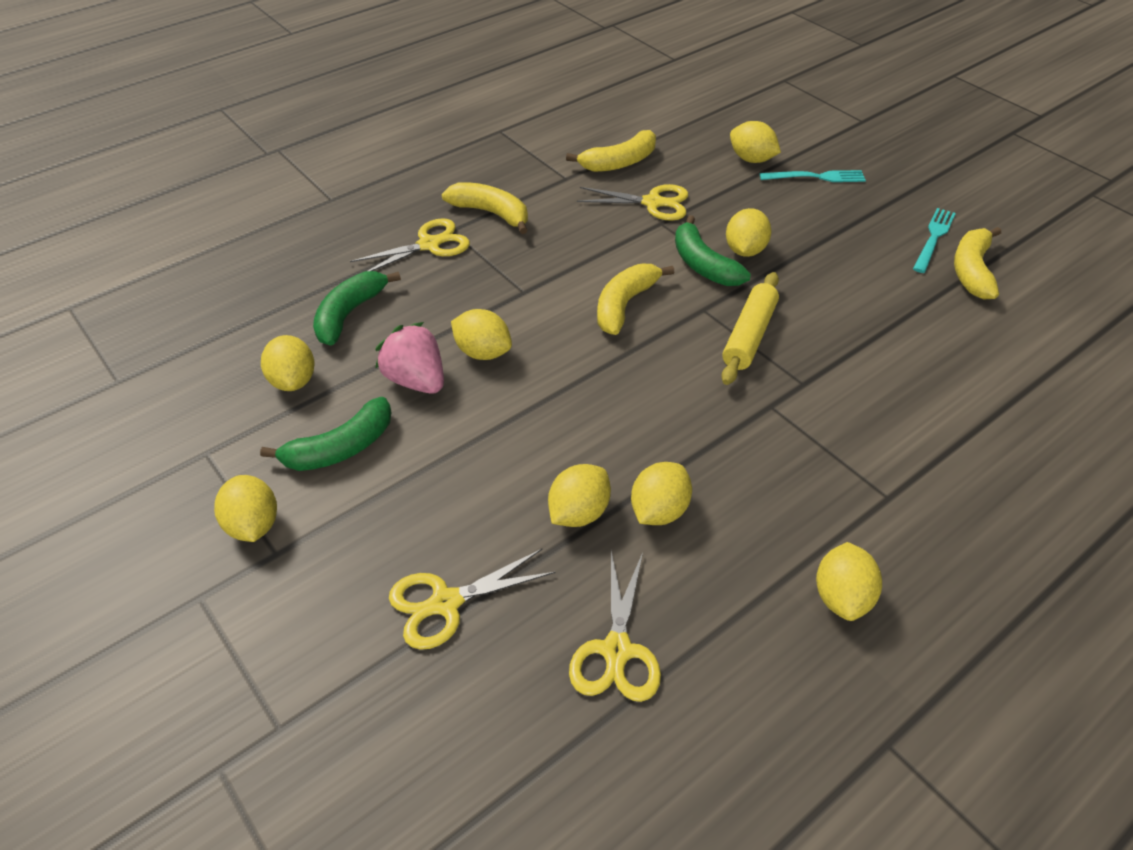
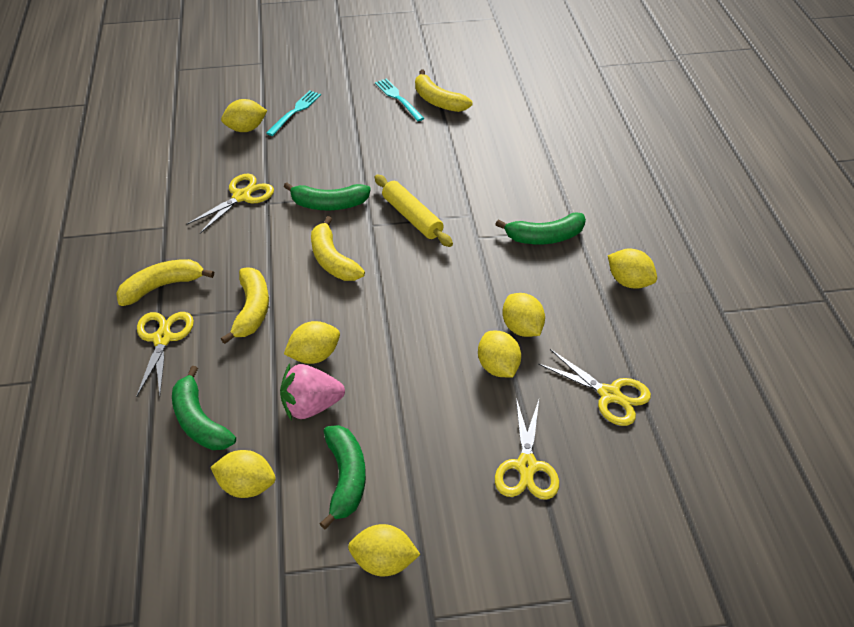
camera: 60 degrees left, 0 degrees up
(619, 162) = (178, 191): yellow banana -> yellow banana (252, 310)
(745, 250) = (333, 179): yellow lemon -> none
(837, 471) = (545, 237): none -> green banana

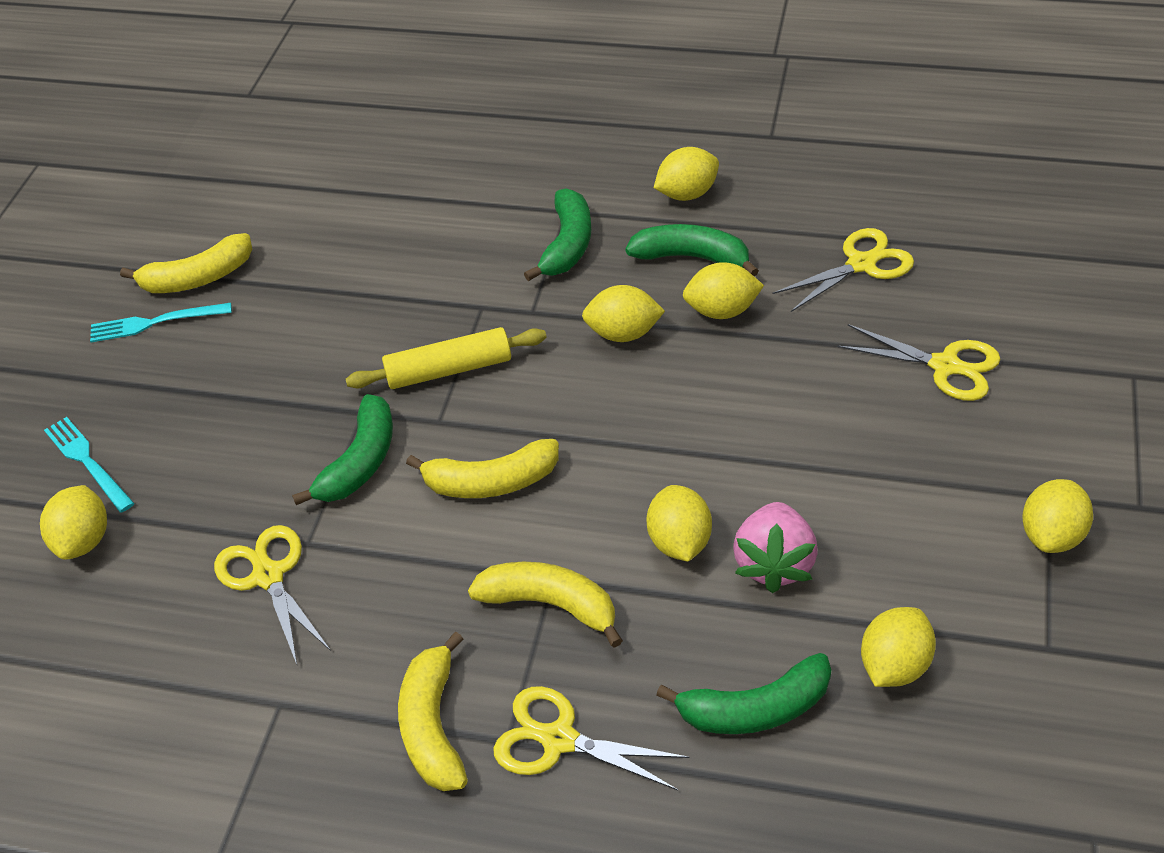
camera: 65 degrees left, 0 degrees up
(345, 478) = (912, 549): green banana -> green banana (692, 257)
(498, 367) = (779, 351): yellow lemon -> yellow lemon (623, 334)

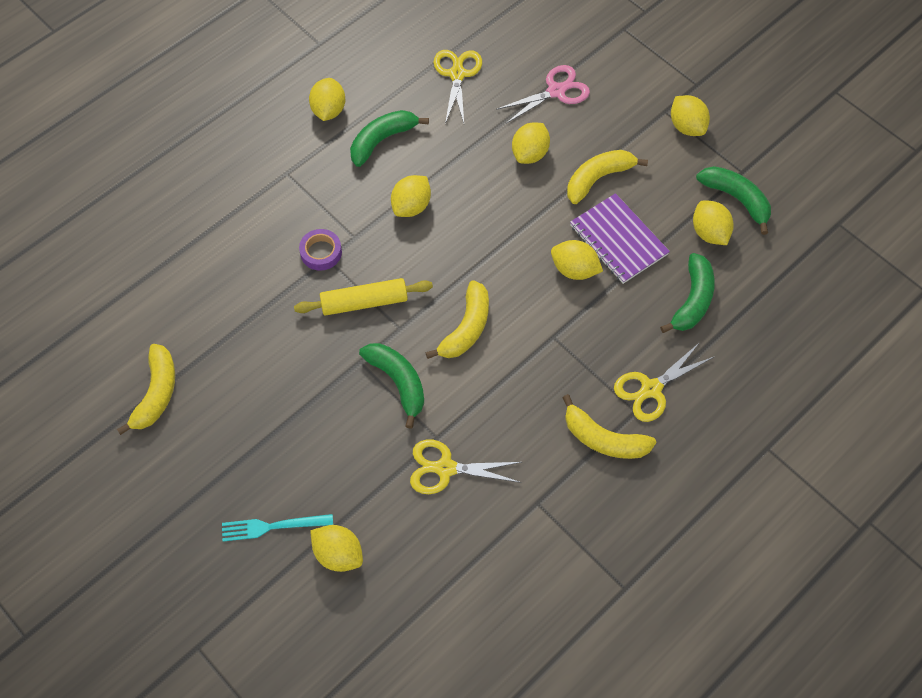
camera: 60 degrees left, 15 degrees up
(155, 322) = (177, 436): turquoise fork -> none
(449, 370) = (364, 302): yellow rolling pin -> yellow rolling pin turned 60 degrees clockwise
(485, 296) = (321, 252): none -> purple tape
(550, 605) = (569, 347): yellow banana -> yellow banana (598, 179)
(567, 245) = (315, 189): green banana -> green banana (736, 199)
(722, 311) = (435, 153): yellow lemon -> yellow lemon (530, 153)
(774, 563) = (618, 240): pink strawberry -> purple notebook
(945, 366) = (556, 91): yellow scissors -> pink scissors

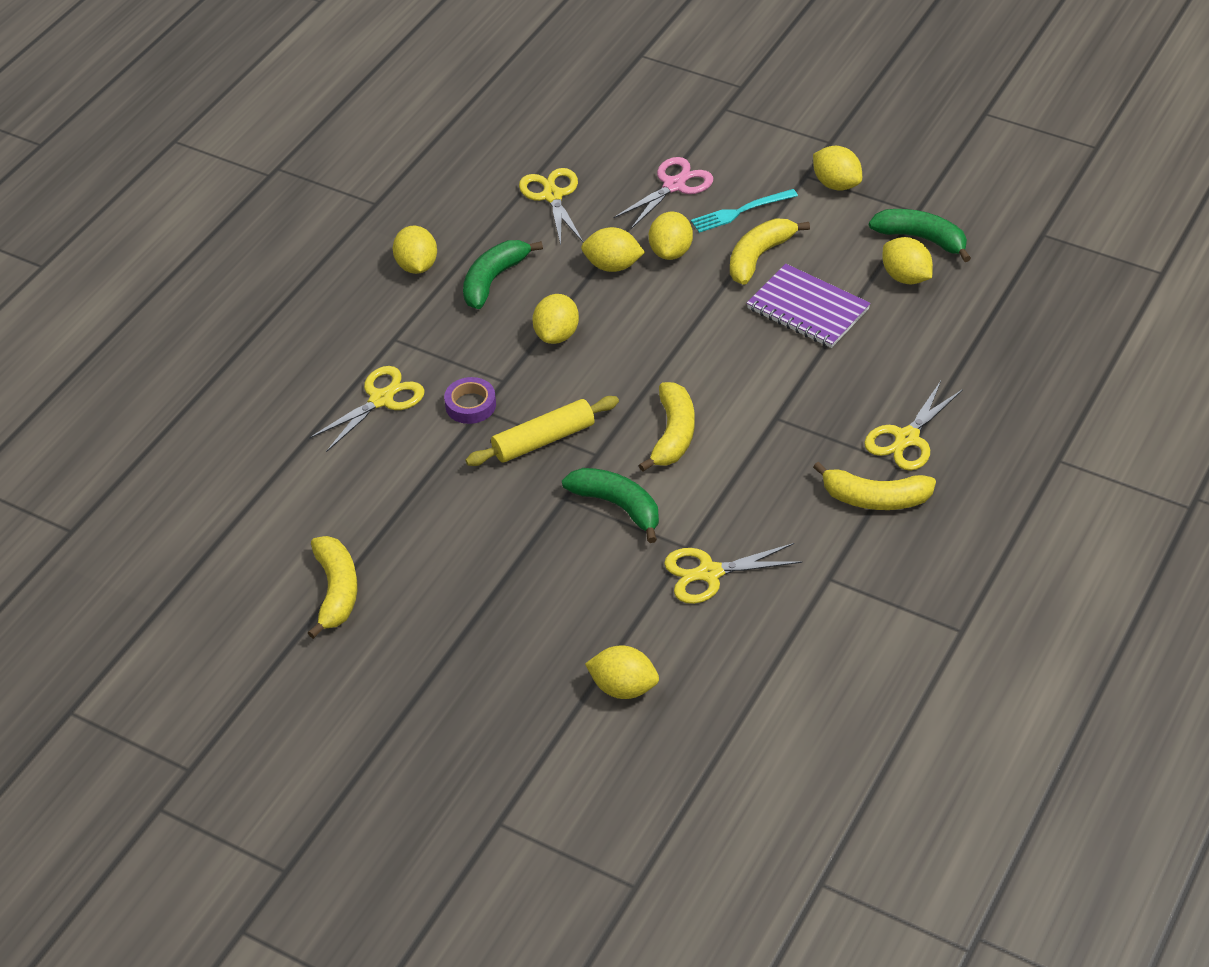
camera: 15 degrees left, 15 degrees down
(256, 227) = (381, 399): none -> yellow scissors
(272, 526) = (534, 682): turquoise fork -> turquoise fork (740, 211)
(574, 270) = (771, 349): yellow lemon -> yellow lemon (613, 266)
(692, 300) = (915, 344): green banana -> none

